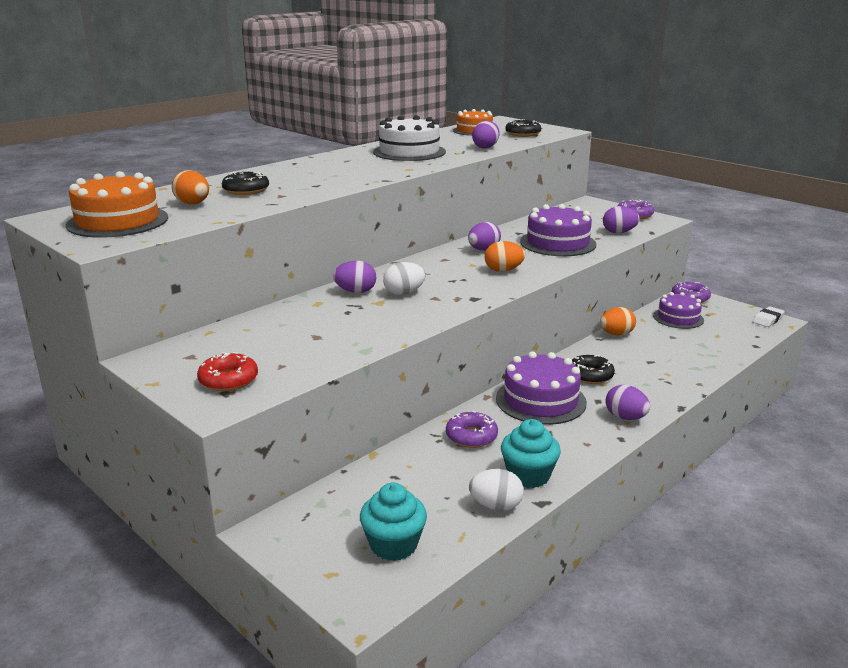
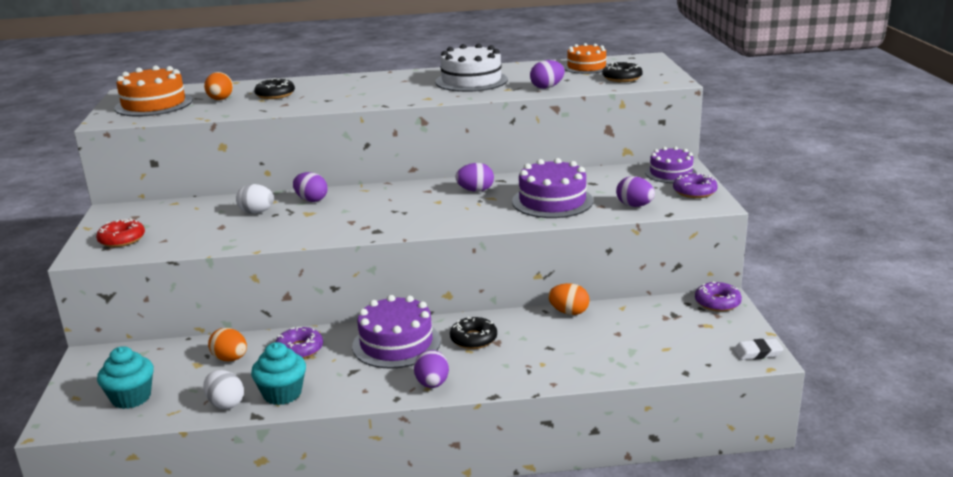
camera: 40 degrees right, 0 degrees up
(404, 293) = (339, 211): white egg -> white egg (257, 212)
(503, 270) = (450, 213): orange egg -> orange egg (230, 359)
(678, 318) = (661, 318): purple cake -> purple cake (671, 173)

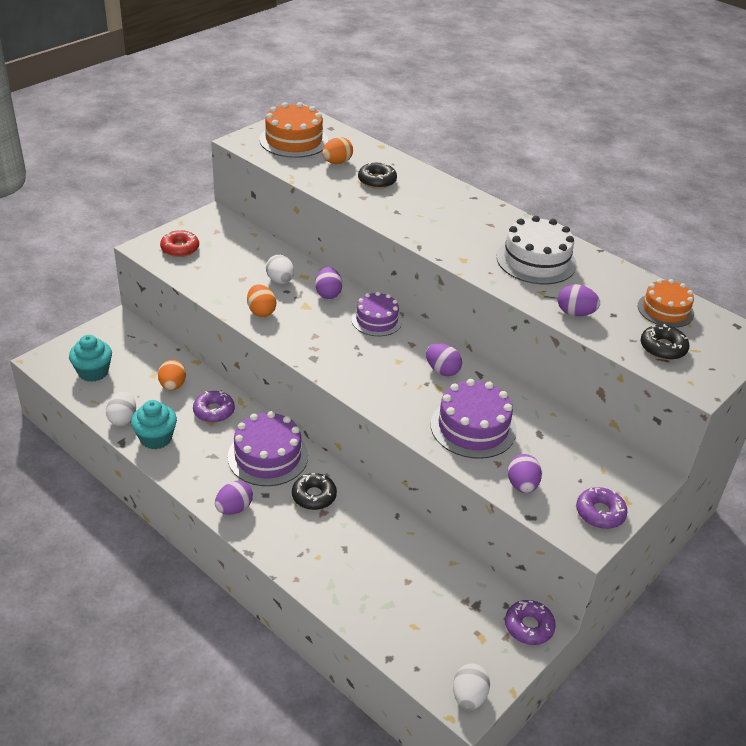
camera: 45 degrees right, 15 degrees up
(569, 312) = (409, 531): orange egg -> orange egg (261, 311)
(671, 173) = (623, 476): purple cake -> purple cake (376, 320)
(757, 353) = (468, 696): white eraser -> white egg

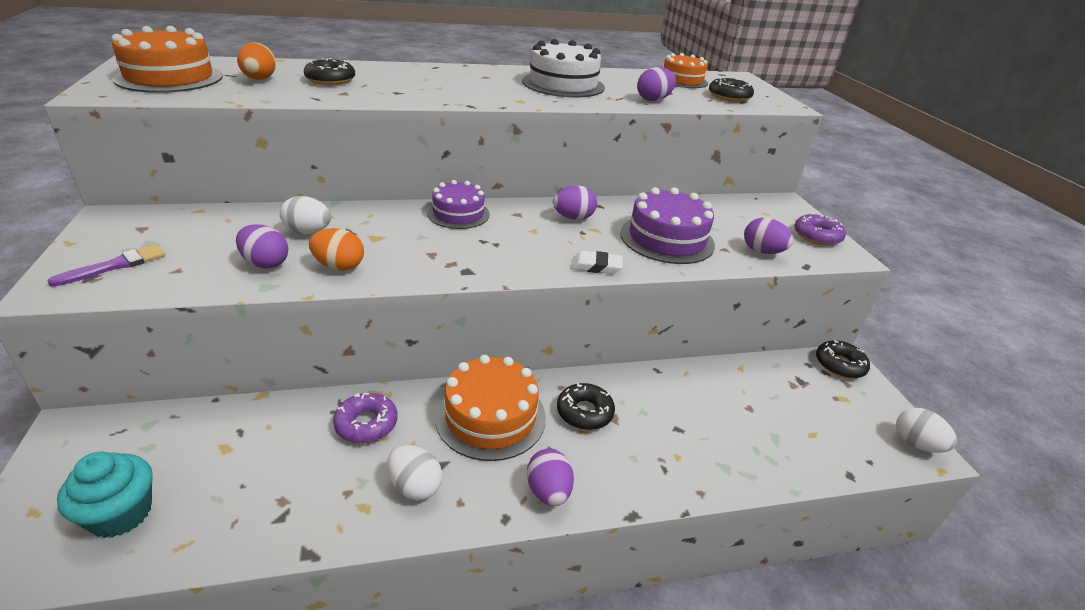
camera: 55 degrees left, 5 degrees down
(123, 419) = (263, 527): white egg -> white egg (415, 486)
(156, 438) = (346, 508): turquoise cupcake -> none
(172, 386) = (272, 439): orange egg -> none
(180, 248) = (115, 265): red donut -> purple brush
(268, 456) = (490, 417): purple cake -> orange cake
(328, 294) = (377, 218): purple egg -> purple egg (265, 263)
(387, 408) = (596, 266): none -> white eraser
(529, 627) = (839, 365): purple donut -> black donut

